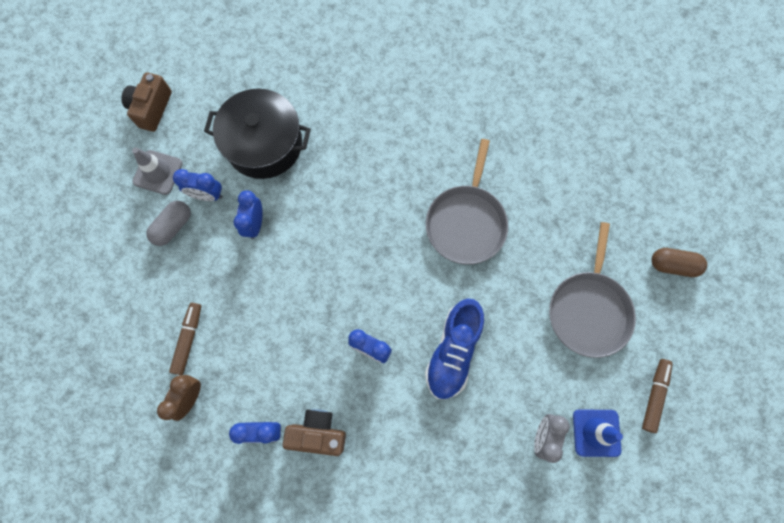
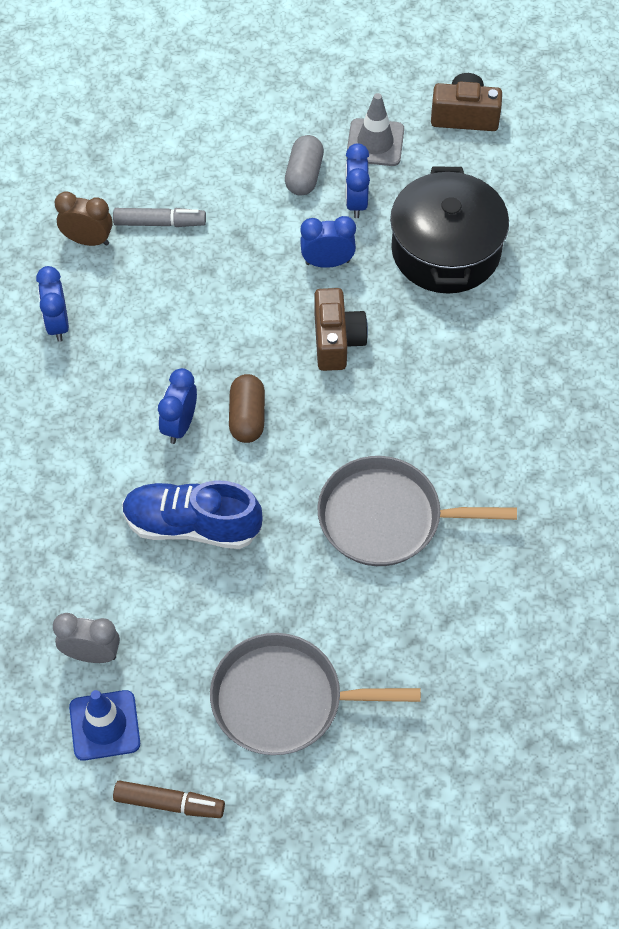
camera: 80 degrees right, 15 degrees down
(173, 226) = (304, 175): grey capsule -> grey capsule turned 75 degrees clockwise
(188, 339) = (160, 223): brown marker -> grey marker
(318, 433) = (62, 383): brown camera -> brown camera (337, 341)
(672, 265) = (380, 820): brown capsule -> brown capsule (247, 417)

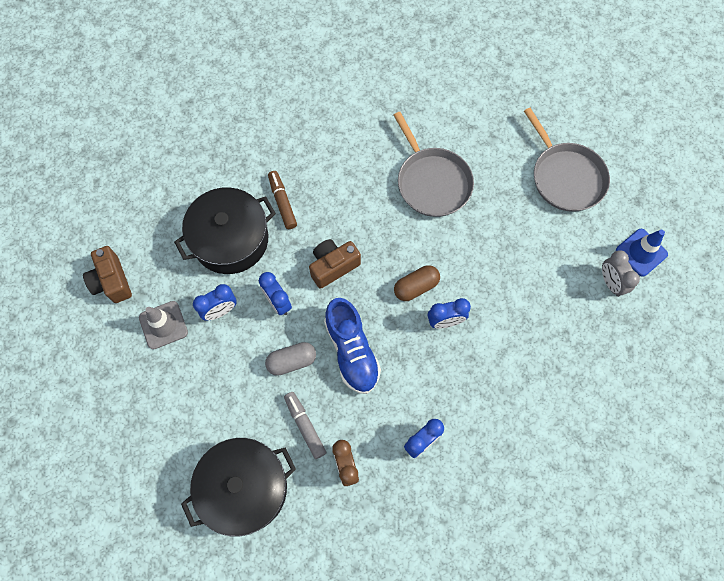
camera: 120 degrees left, 10 degrees up
(134, 142) = (244, 488): none -> black pot
(169, 803) = (654, 199): brown marker -> brown marker (282, 202)
(192, 525) = (503, 276): blue shoe -> blue shoe (352, 351)
(304, 175) = (214, 355): grey capsule -> grey capsule (291, 361)

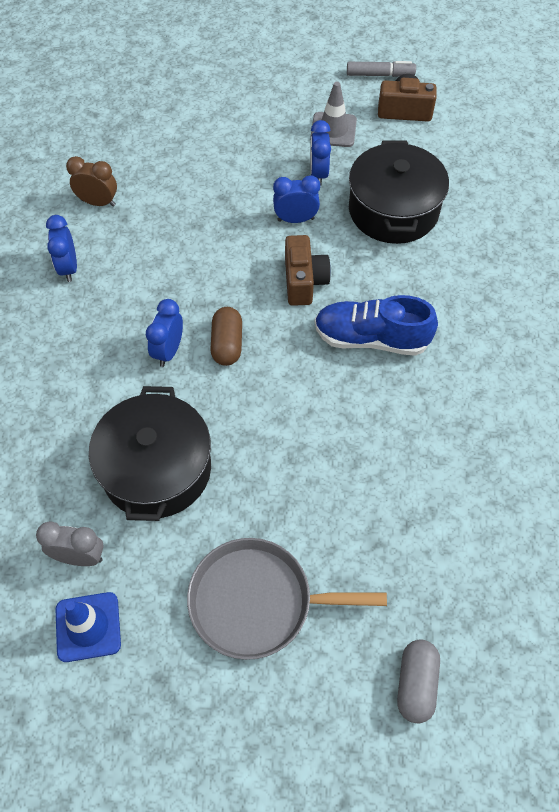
camera: 120 degrees right, 10 degrees down
(244, 488) = (140, 129): black pot -> black pot (156, 469)
(282, 202) = (412, 271): brown marker -> none
(291, 361) = (226, 205): grey capsule -> grey capsule (416, 684)
(305, 426) = (158, 189): grey marker -> grey marker (380, 75)
(352, 351) = (200, 255): blue shoe -> blue shoe (371, 338)
(432, 182) = (349, 431): grey pan -> none

